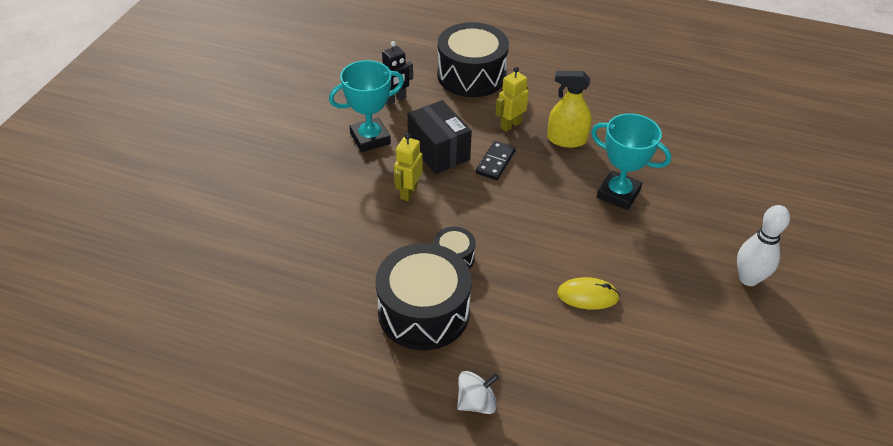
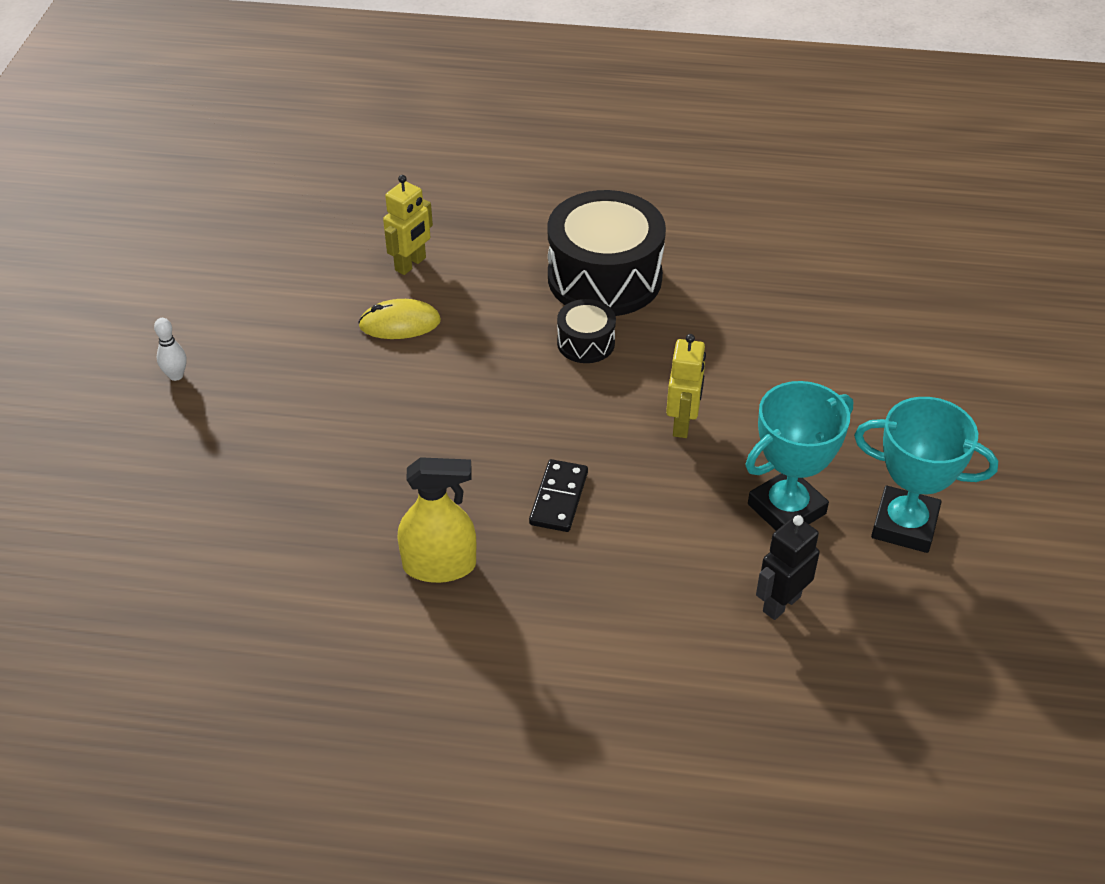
camera: 170 degrees right, 0 degrees up
(438, 151) = (660, 503): black box -> none
(471, 75) = (652, 697): black drum -> none
(476, 402) = (520, 207): white spinning top -> none
(510, 125) = (547, 581): yellow robot -> yellow robot (411, 264)
(618, 194) = (350, 473): turquoise trophy -> turquoise trophy (904, 525)
(748, 278) = (176, 375): white bowling pin -> white bowling pin, size x0.53

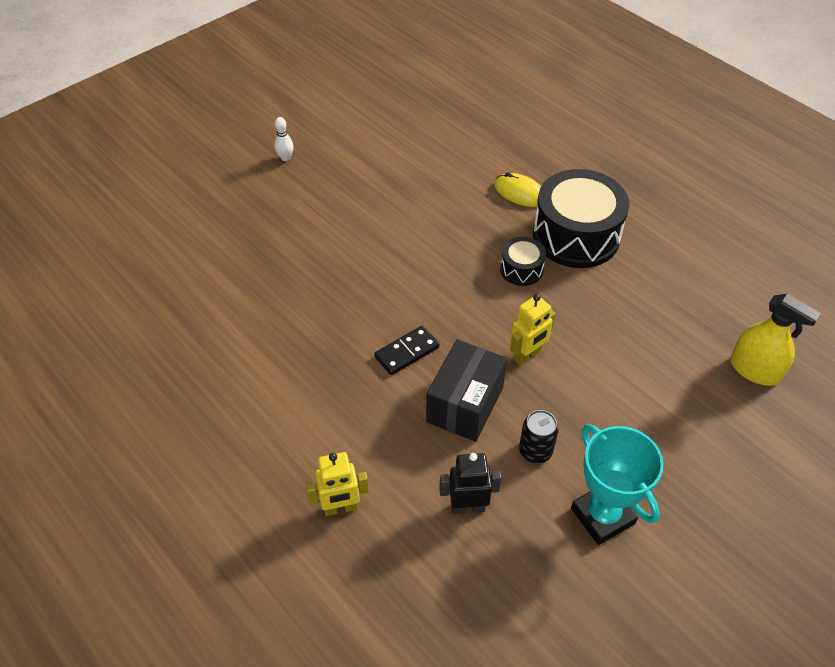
camera: 40 degrees right, 5 degrees up
(400, 323) = (427, 195): yellow mouse -> yellow mouse (520, 193)
(411, 264) = (469, 163): yellow robot -> yellow robot (340, 508)
(439, 565) = (304, 347): yellow spray bottle -> yellow spray bottle (754, 370)
(673, 510) = (465, 404): none -> black box
(786, 509) = (535, 451): turquoise trophy -> black can

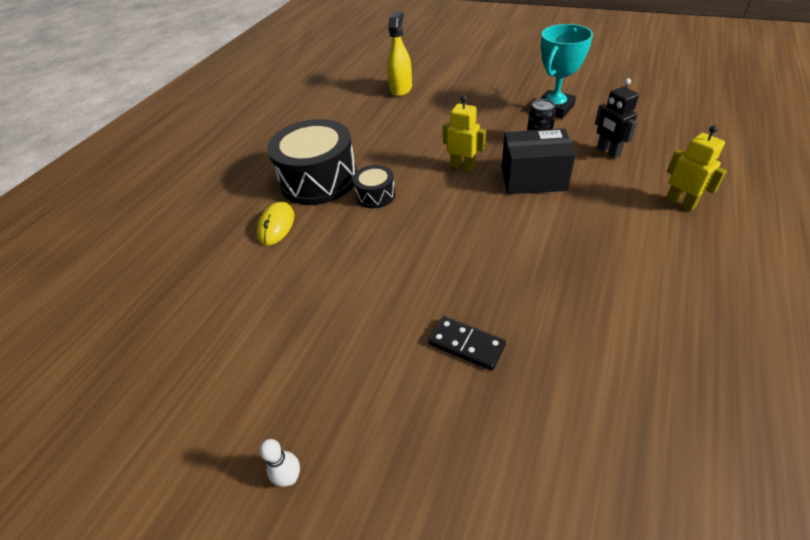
camera: 110 degrees left, 5 degrees down
(407, 352) = (515, 224): black domino -> black domino (466, 344)

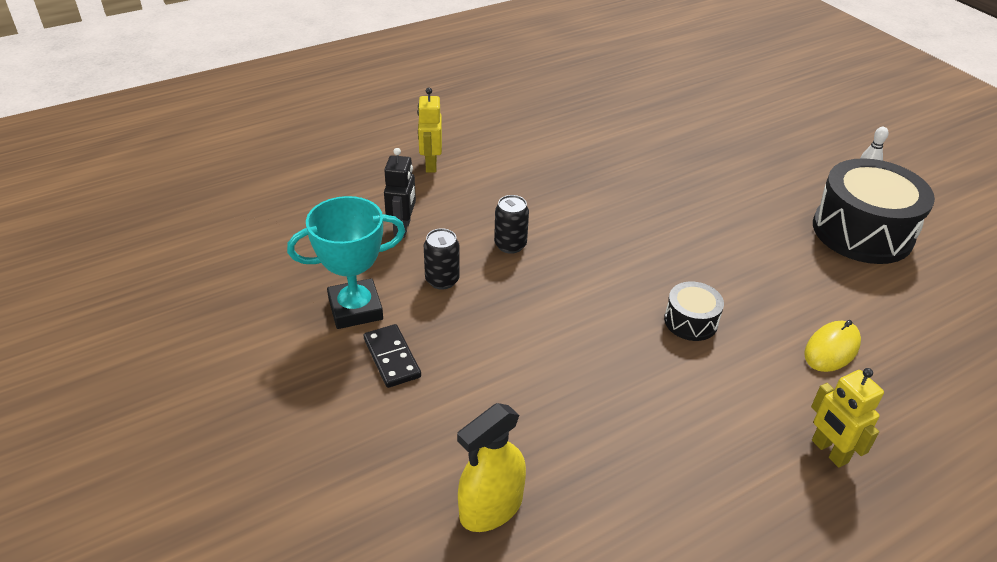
camera: 150 degrees left, 5 degrees down
(319, 179) = (750, 386): black drum -> black drum (862, 232)
(462, 166) = (560, 299): yellow robot -> yellow robot (829, 451)
(466, 344) = (706, 174): black domino -> black domino (392, 358)
(533, 179) = (510, 245): black box -> black can

